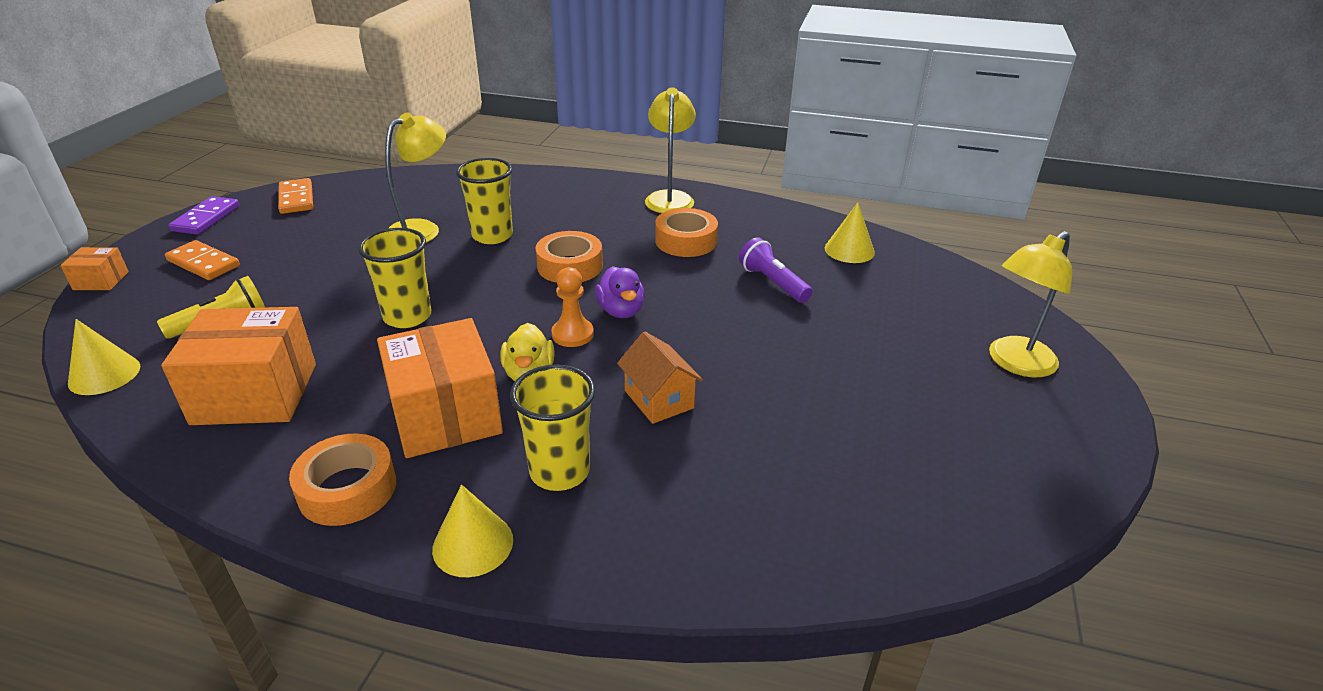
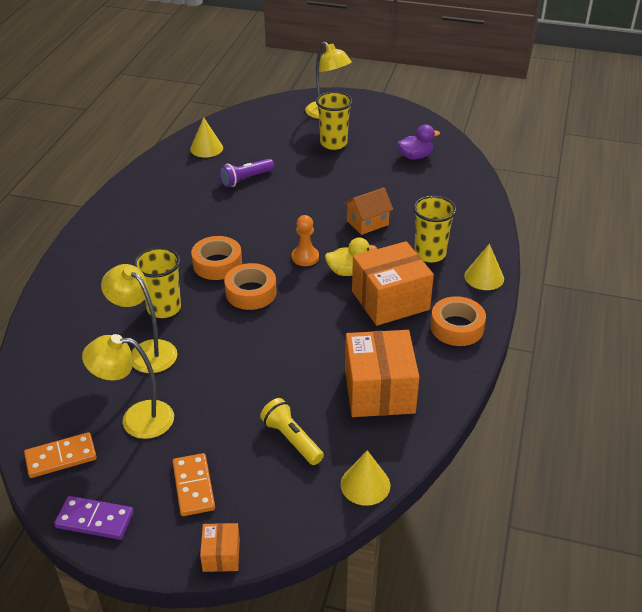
camera: 90 degrees left, 5 degrees up
(203, 263) = (194, 486): orange domino -> orange domino turned 45 degrees counterclockwise
(407, 316) = (284, 335): yellow cup -> yellow cup (333, 143)
(621, 311) = (278, 238): purple duck -> purple duck (415, 156)
(669, 198) = (112, 219): yellow lamp -> yellow lamp (136, 419)
(686, 241) = (185, 212): orange tape -> orange tape (251, 292)

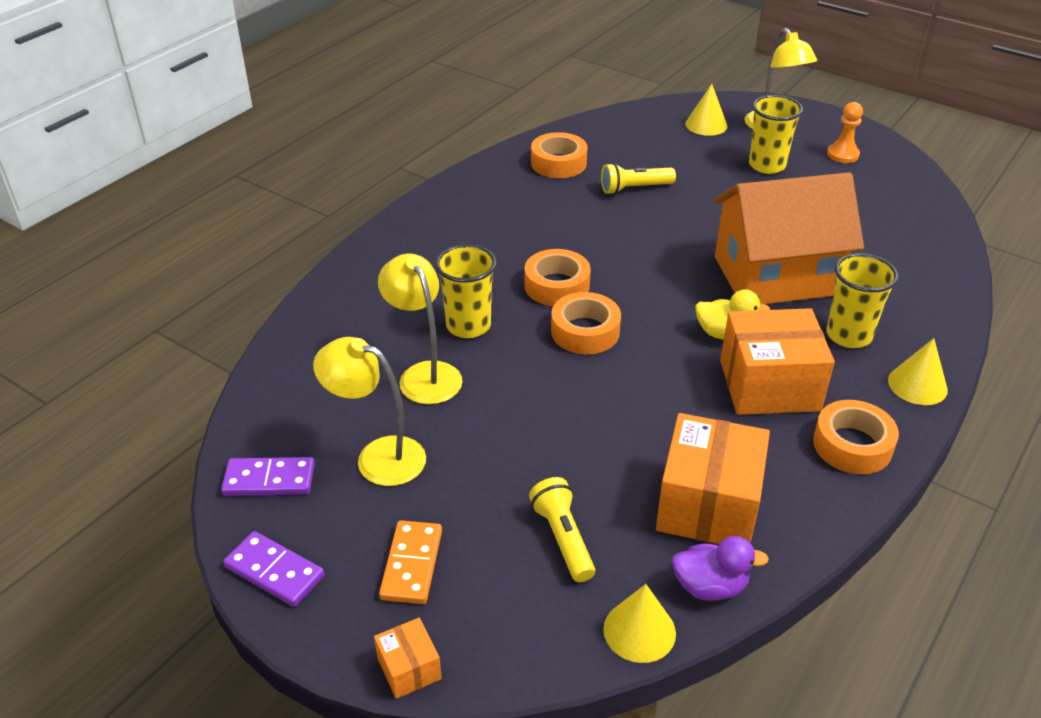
camera: 20 degrees right, 0 degrees up
(61, 457) = (269, 480): orange domino -> purple domino
(182, 171) = (558, 163): none -> orange tape
(206, 148) = (600, 142): yellow cone -> yellow cone (706, 125)
(221, 555) = (409, 668): orange box -> orange box turned 45 degrees counterclockwise
(246, 179) = (634, 189): purple flashlight -> yellow flashlight
(305, 257) = (674, 302): orange pawn -> orange pawn (842, 155)
(367, 223) = (775, 276): orange house -> orange house, size x2.23
(415, 156) = (874, 203): purple duck -> purple duck (710, 586)

